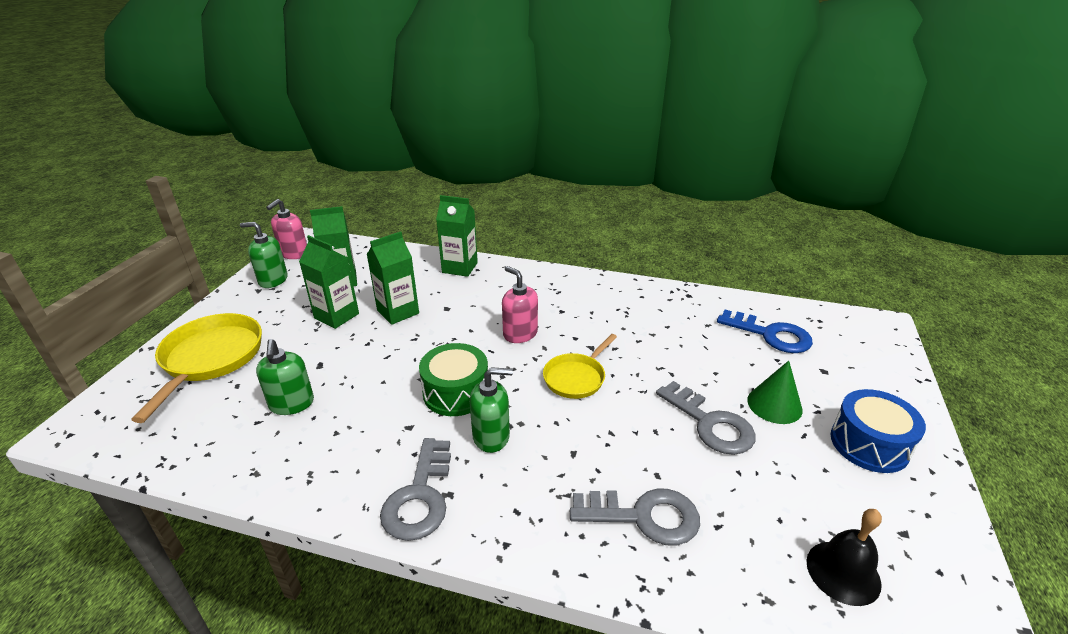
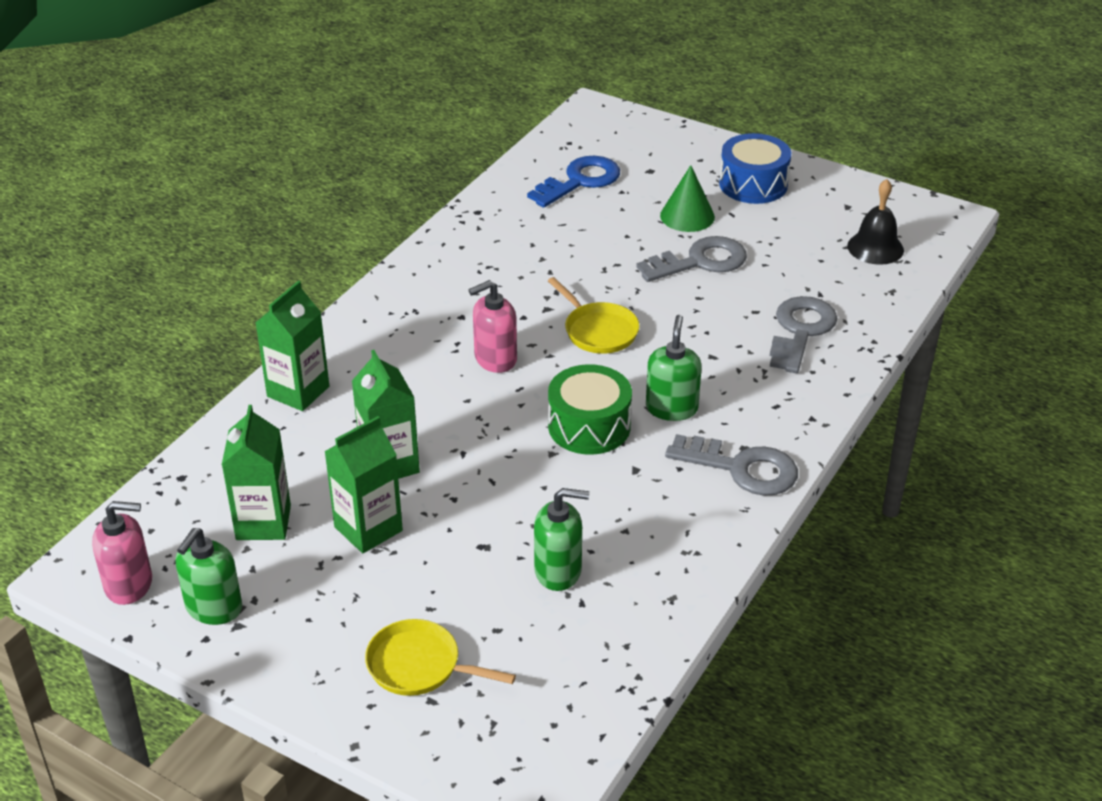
camera: 75 degrees left, 5 degrees up
(210, 359) = (419, 666): yellow pan -> yellow pan, size x0.61
(294, 253) = (129, 584): pink soap dispenser -> pink soap dispenser turned 45 degrees counterclockwise

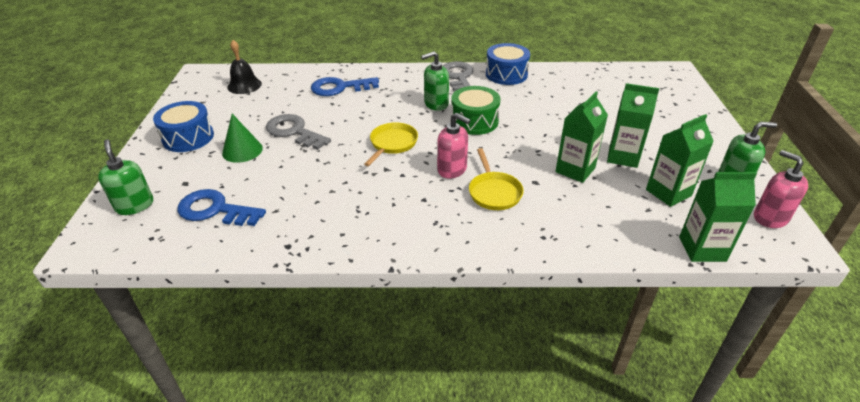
camera: 120 degrees left, 0 degrees up
(298, 391) = (564, 235): green carton -> green carton (702, 249)
(419, 666) = (666, 112): yellow pan -> yellow pan (494, 192)
(558, 571) = (573, 99): green soap dispenser -> green soap dispenser (134, 205)
(709, 533) = (506, 74): none -> blue drum
(800, 331) = (340, 88): grey key -> blue key

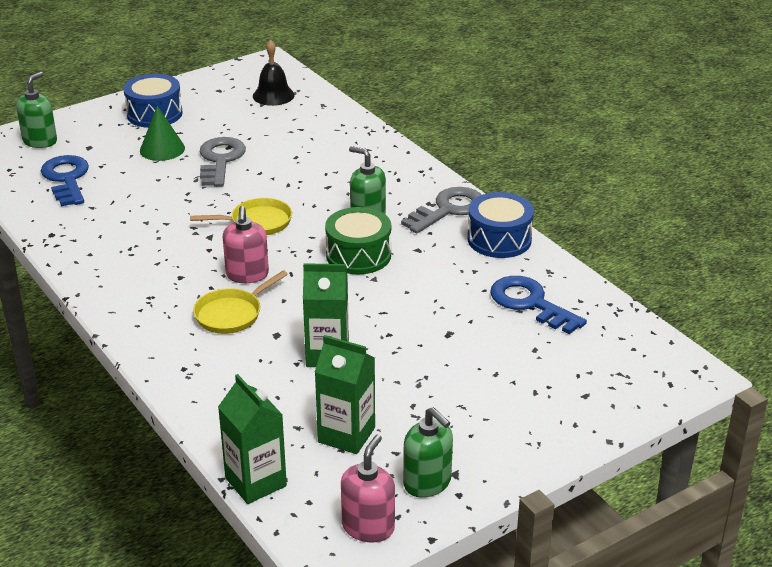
camera: 55 degrees right, 5 degrees down
(340, 88) = (332, 147): blue key -> blue key (530, 303)
(623, 157) = (392, 382): green carton -> none

